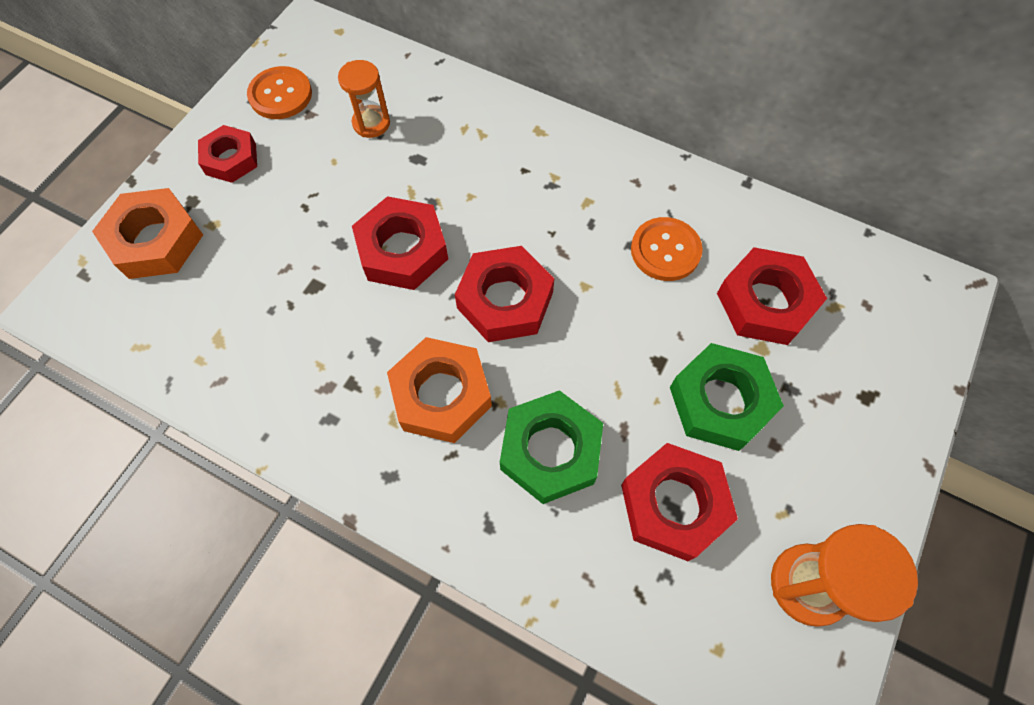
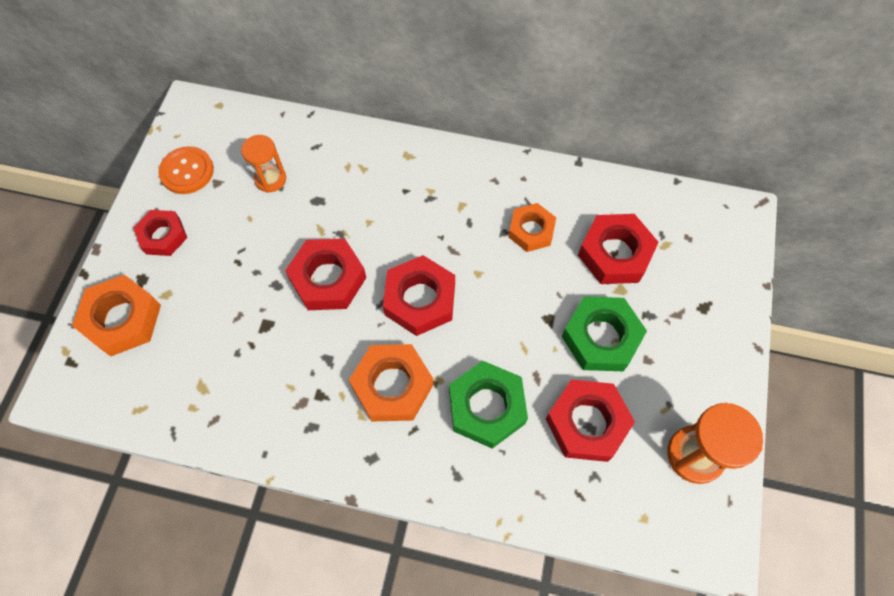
camera: 15 degrees left, 0 degrees up
(665, 250) = (531, 231): orange button -> orange nut

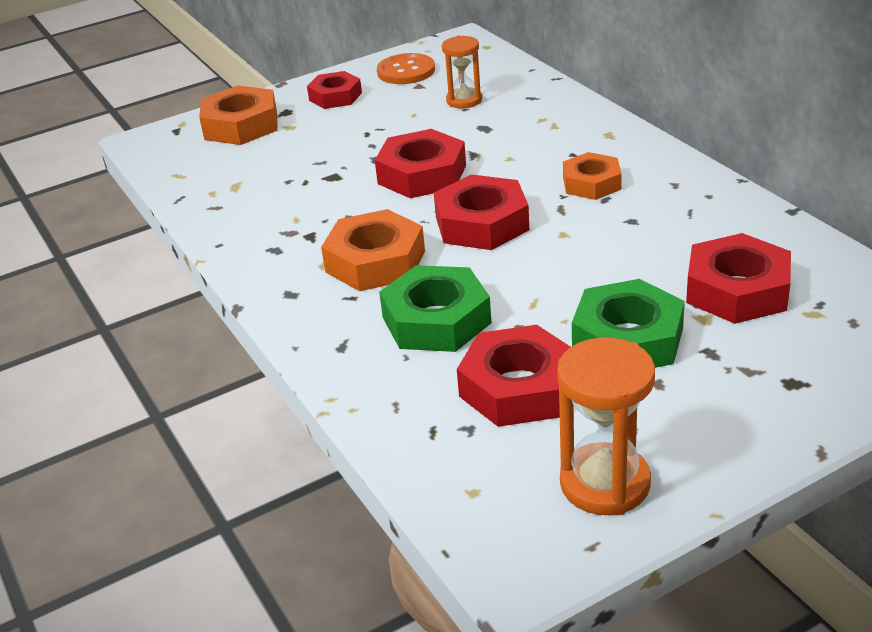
camera: 50 degrees right, 30 degrees down
(531, 231) = (663, 232): orange nut -> orange nut (591, 183)

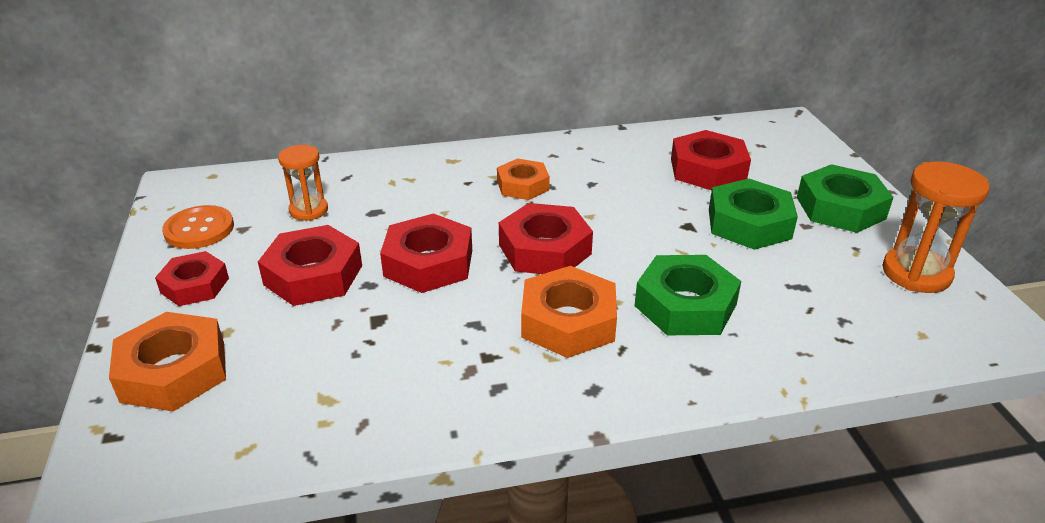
camera: 75 degrees left, 0 degrees up
(518, 387) = (795, 284): red nut -> red nut (313, 275)
(727, 408) = (840, 208): none -> green nut

